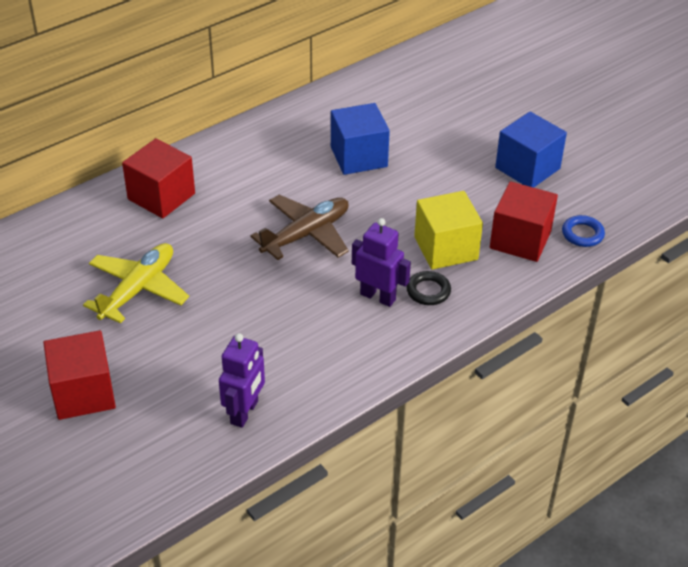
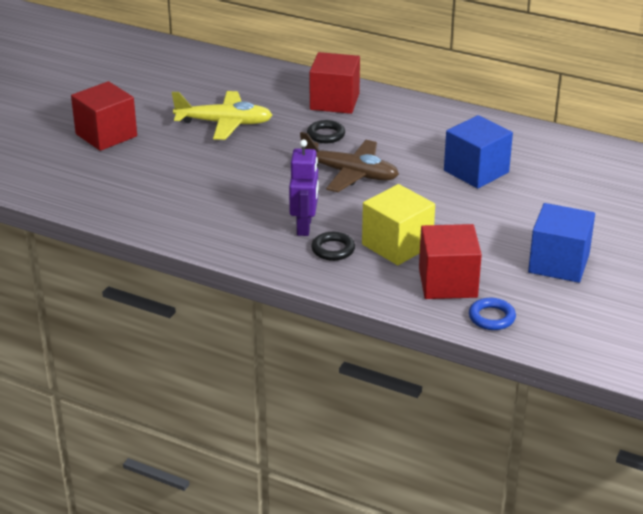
camera: 65 degrees right, 10 degrees down
(222, 225) = (326, 135): none -> black ring
(245, 412) = (131, 202): purple robot -> none

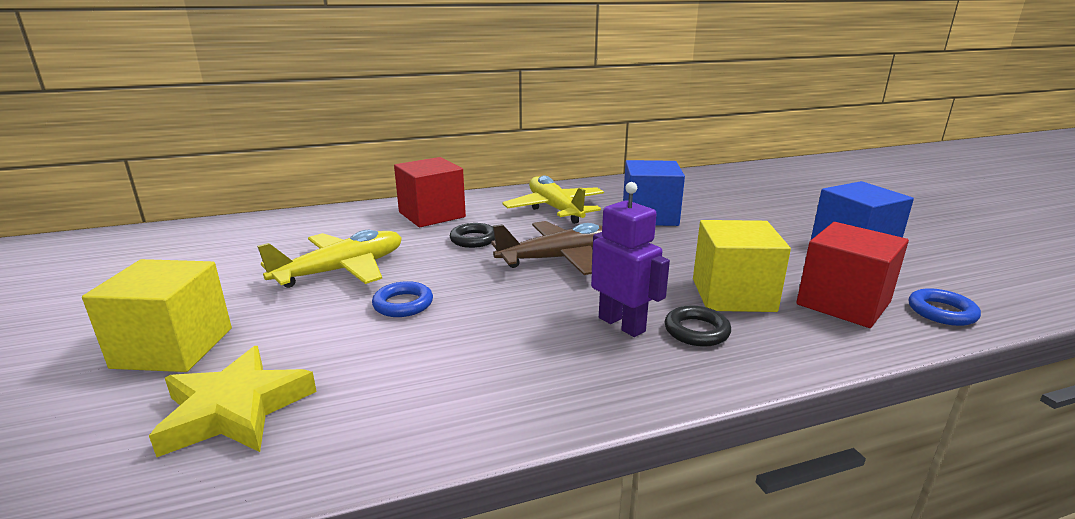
camera: 45 degrees left, 10 degrees down
(99, 177) = (235, 410): none -> yellow star
(106, 135) = (173, 347): red cube -> yellow cube
(223, 161) = (403, 304): none -> blue ring
(423, 134) = (555, 209): none -> yellow plane

